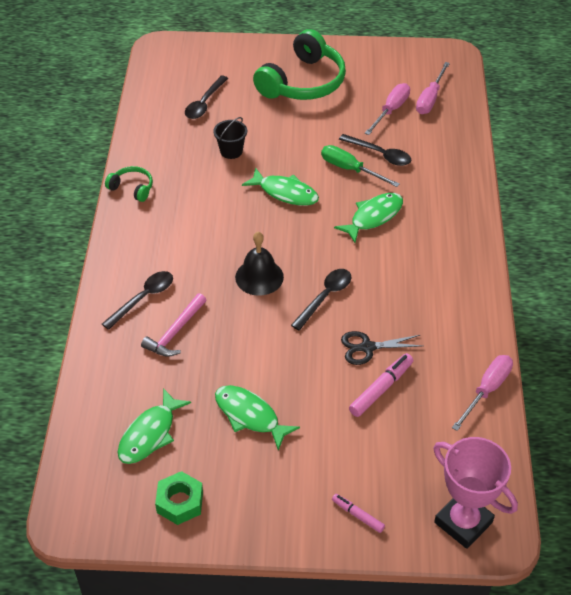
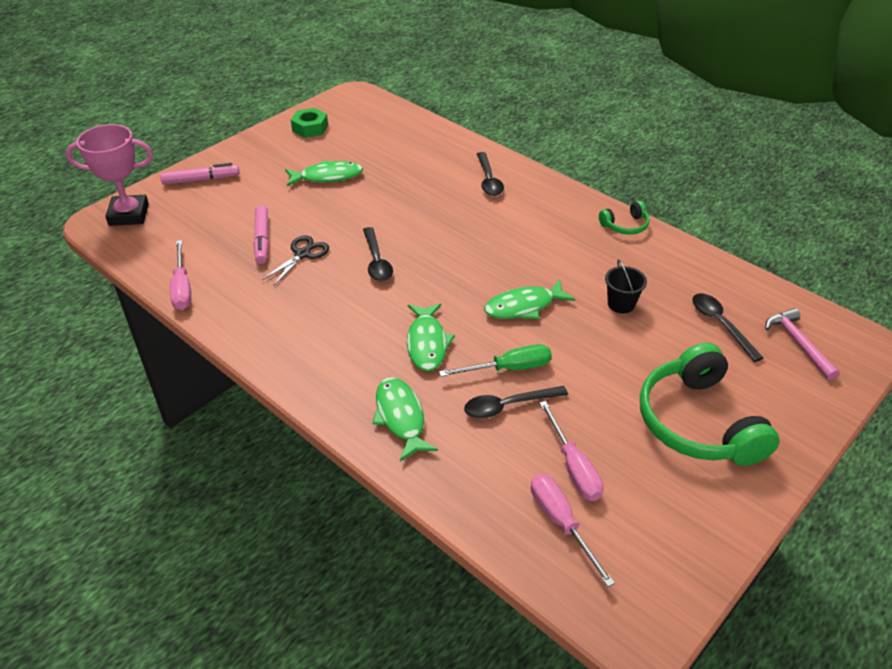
camera: 130 degrees right, 5 degrees down
(150, 434) = (370, 137): green fish -> green fish (401, 417)
(175, 332) = (438, 179): pink hammer -> pink hammer (798, 343)
(259, 277) = (441, 240): black bell -> none
(357, 515) = (201, 180): pink marker -> pink marker, size x1.63

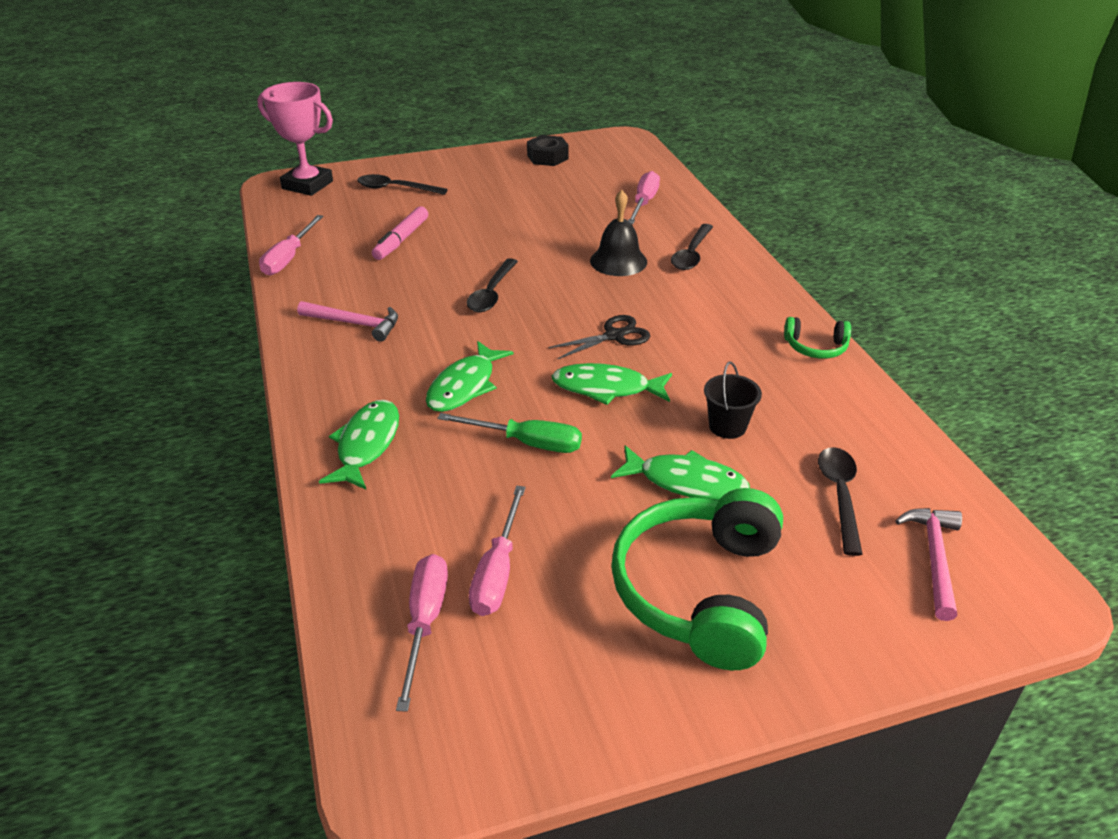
camera: 30 degrees right, 5 degrees down
(201, 180) = (399, 174): pink marker -> none
(296, 325) = (355, 324): none -> pink hammer
(302, 254) = (426, 264): black scissors -> black scissors (614, 336)
(310, 128) = (547, 157): green nut -> black nut
(327, 176) = (521, 204): green fish -> green fish (686, 482)
(419, 147) = (644, 203): none -> pink screwdriver
(443, 203) = (618, 261): none -> black bell
(508, 406) = (488, 479): black spoon -> black spoon (395, 188)

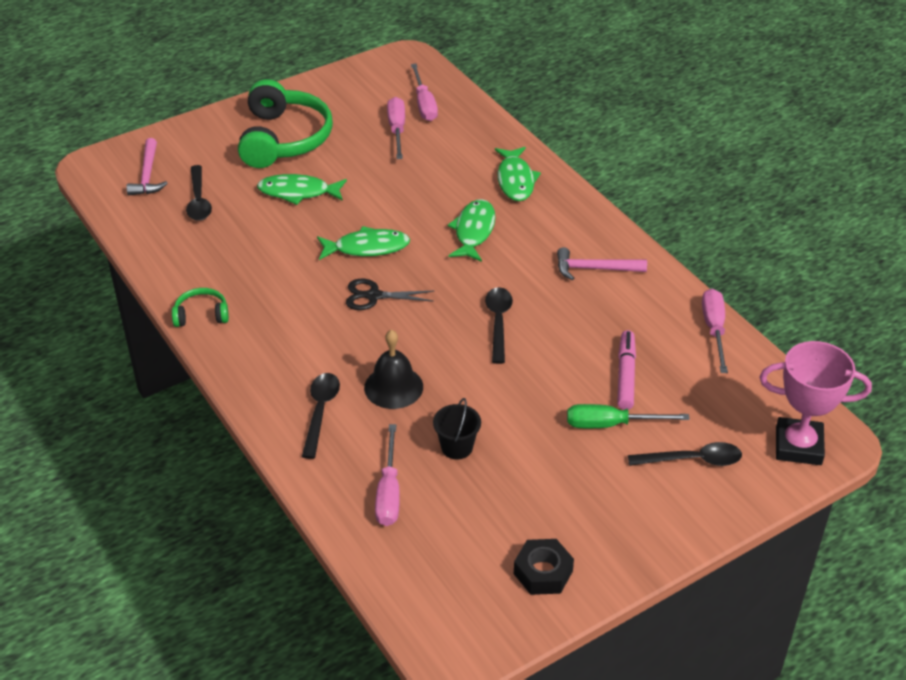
camera: 165 degrees right, 5 degrees up
(527, 443) = (410, 199): green screwdriver -> green screwdriver (611, 424)
(614, 336) = (374, 296): black scissors -> black scissors turned 45 degrees clockwise
(727, 426) = (273, 233): black bucket -> black bucket (457, 447)

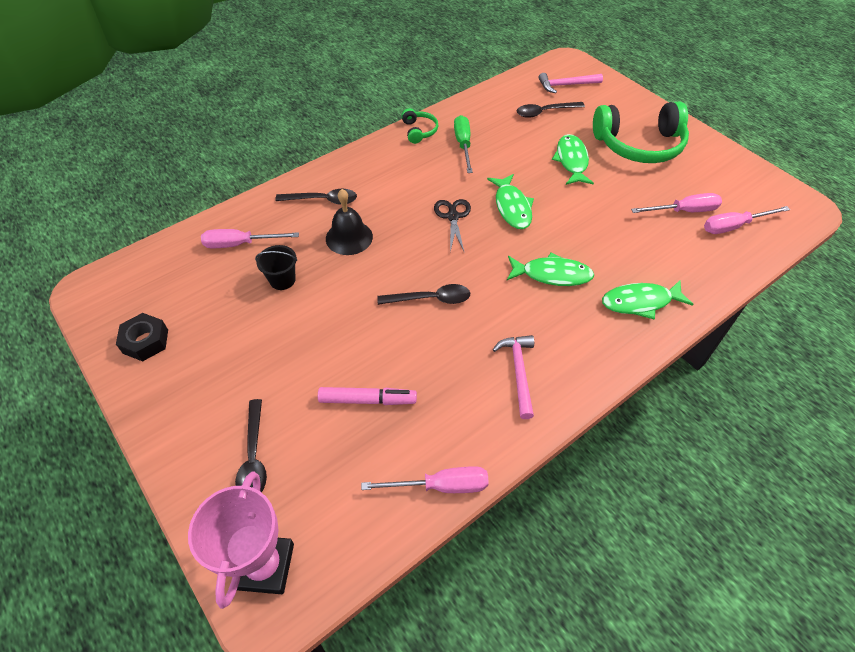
camera: 85 degrees right, 10 degrees up
(611, 424) = (303, 388): green screwdriver -> green screwdriver (463, 145)

